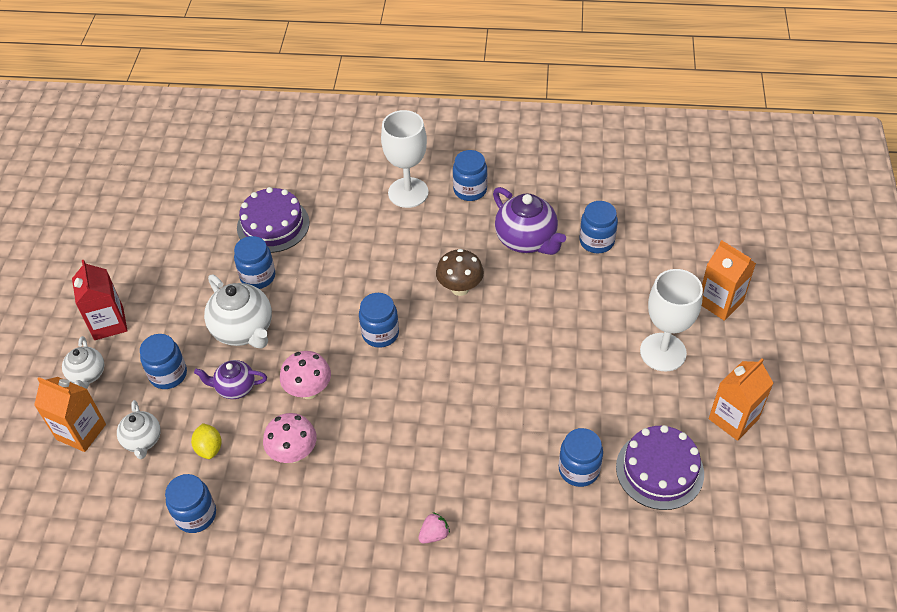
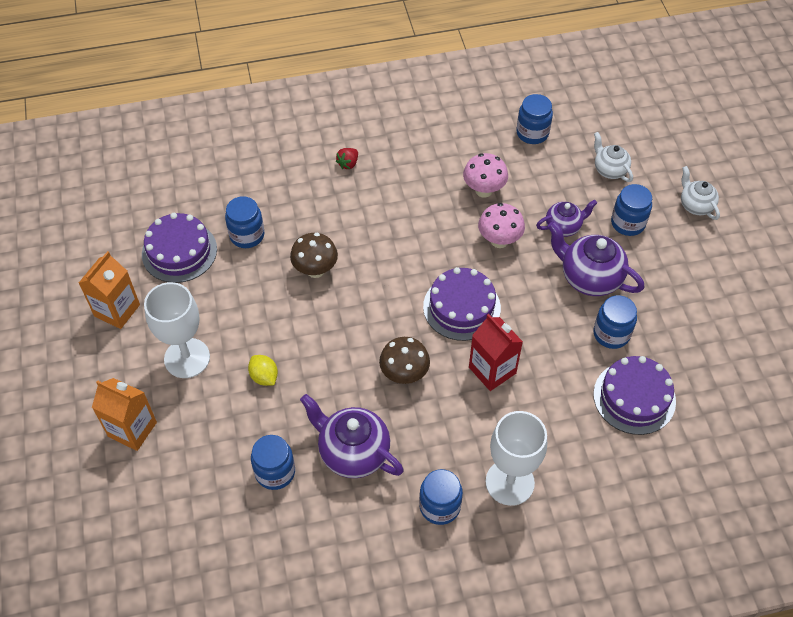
camera: 160 degrees right, 5 degrees up
(81, 432) = (663, 164): orange carton -> none
(109, 323) = (715, 252): red carton -> red carton (492, 370)
(209, 448) = (553, 177): yellow lemon -> yellow lemon (264, 377)
(243, 330) = (589, 278): white teapot -> purple teapot
(380, 333) = (461, 307): blue jar -> purple cake
(434, 534) = (348, 164): pink strawberry -> red strawberry
(513, 408) = (315, 270): none -> brown mushroom

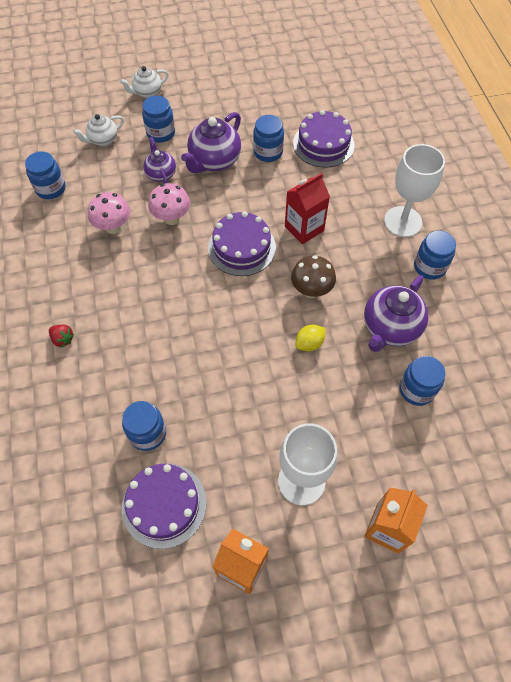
camera: 90 degrees left, 5 degrees up
(264, 377) = (319, 405): yellow lemon -> yellow lemon (309, 343)
(315, 270) = (196, 365): brown mushroom -> none

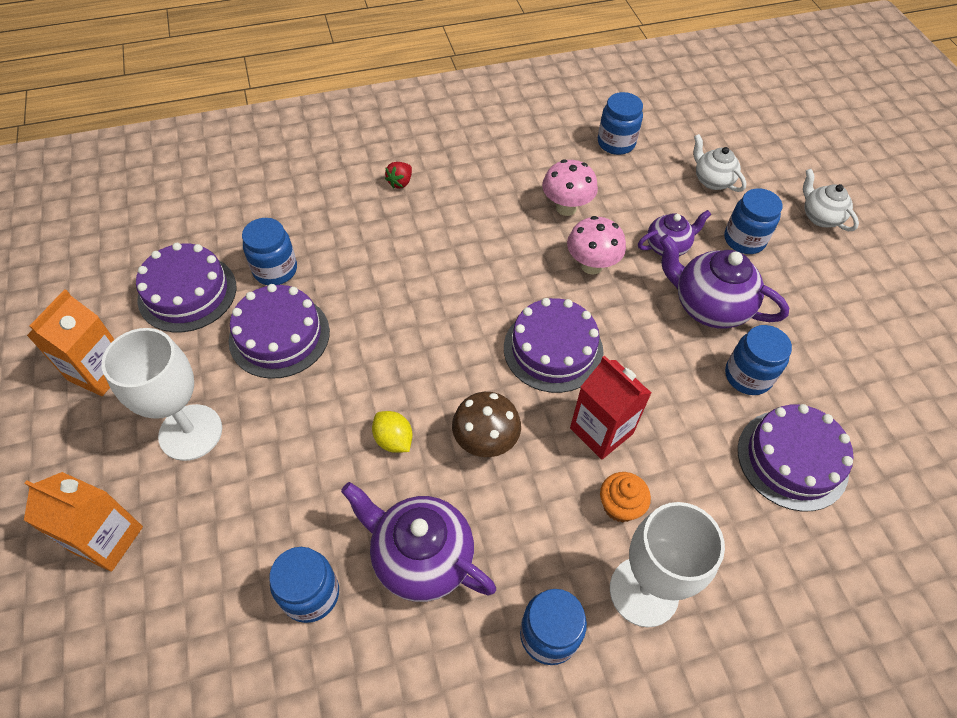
camera: 85 degrees right, 5 degrees down
(216, 424) = (279, 336): none -> purple cake
(353, 226) = (620, 506): none -> orange cupcake

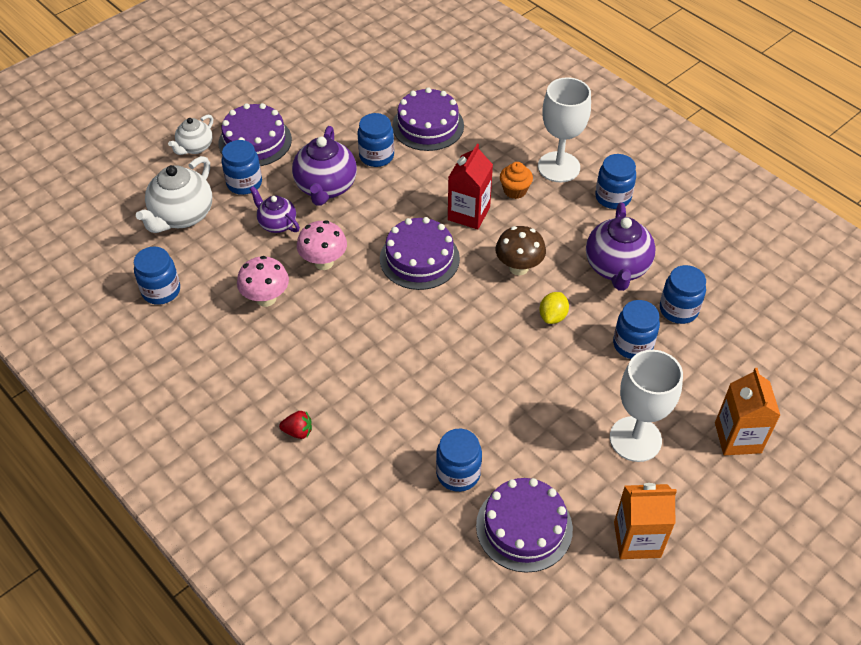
camera: 115 degrees left, 5 degrees down
(279, 336) = (519, 431): purple cake -> purple cake (255, 141)
(300, 503) = (633, 344): none -> blue jar
(712, 180) = (182, 216): white teapot -> white teapot, size x1.67

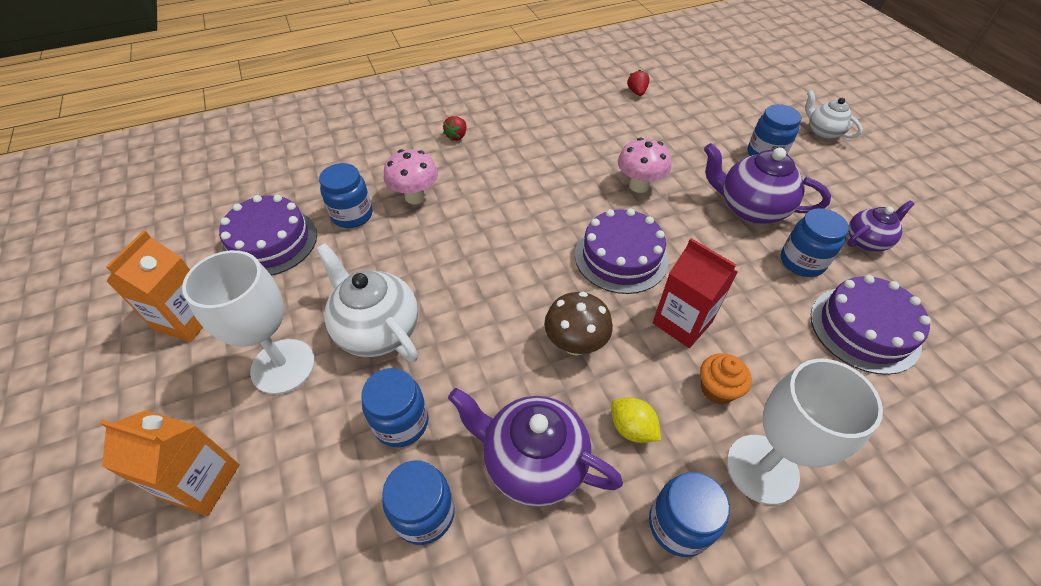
camera: 110 degrees right, 0 degrees up
(161, 291) = (637, 92): blue jar -> red strawberry
(182, 216) = (725, 113): white teapot -> white teapot (377, 330)
(255, 141) = (832, 171): purple cake -> none
(266, 298) = (606, 143): pink mushroom -> pink mushroom (415, 197)
(277, 224) = (701, 165): purple teapot -> purple teapot (866, 241)
(553, 316) = (486, 352): yellow lemon -> yellow lemon (632, 428)

